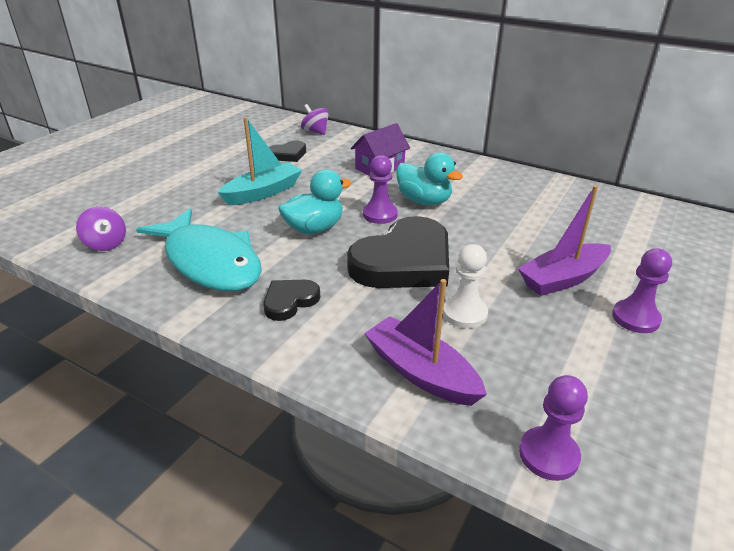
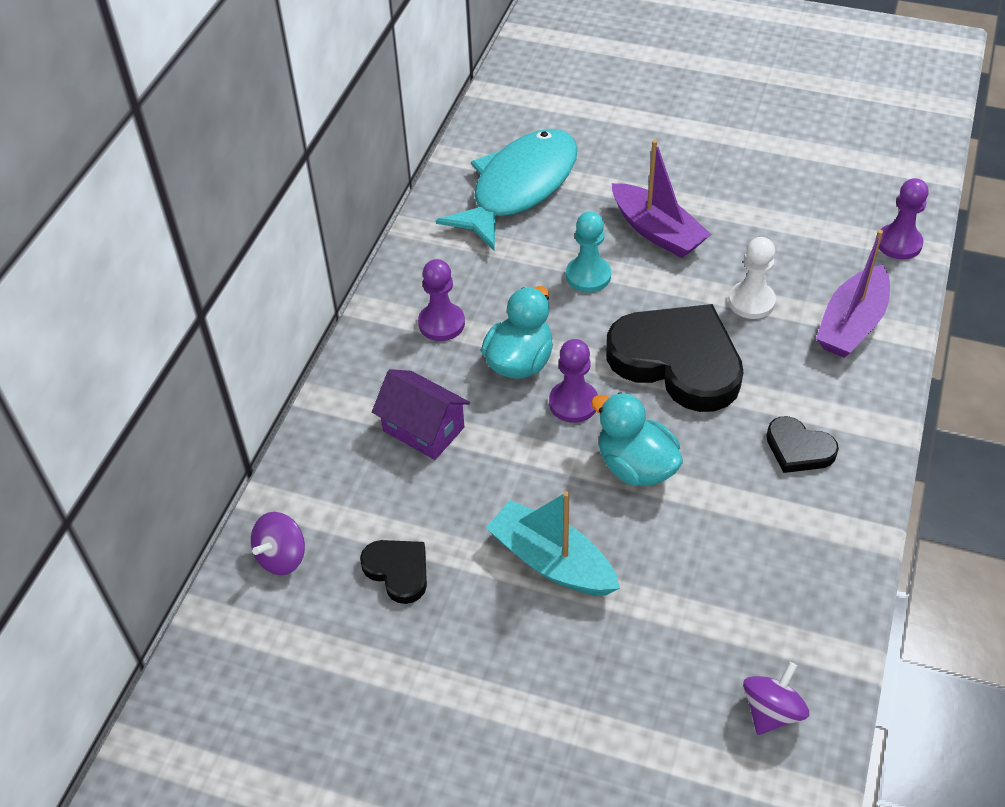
camera: 100 degrees left, 15 degrees up
(209, 262) = (759, 558): turquoise fish -> turquoise fish (519, 188)
(507, 237) = (588, 276): none -> turquoise pawn
(635, 318) = (703, 186): purple pawn -> purple pawn (441, 323)

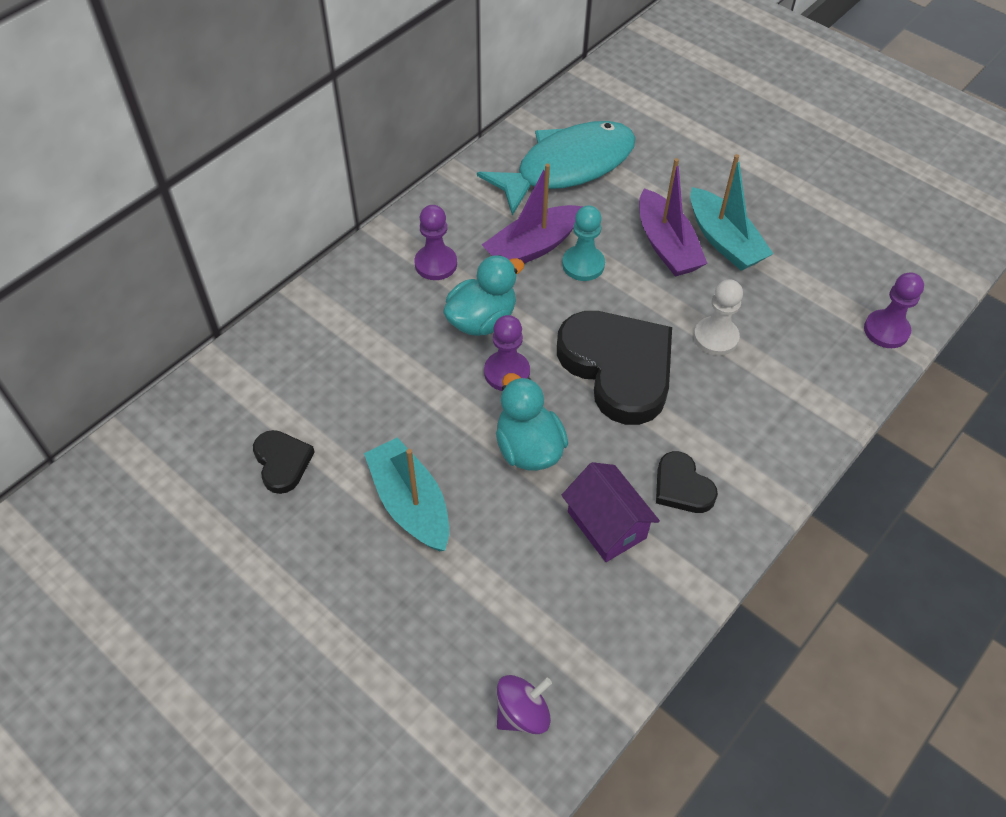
camera: 20 degrees right, 5 degrees up
(282, 557) = (200, 415): purple spinning top -> none
(423, 429) = (370, 349): purple house -> purple house (606, 525)
(708, 210) = (724, 240): none -> turquoise boat
(852, 324) = (797, 390): purple boat -> purple boat (533, 247)

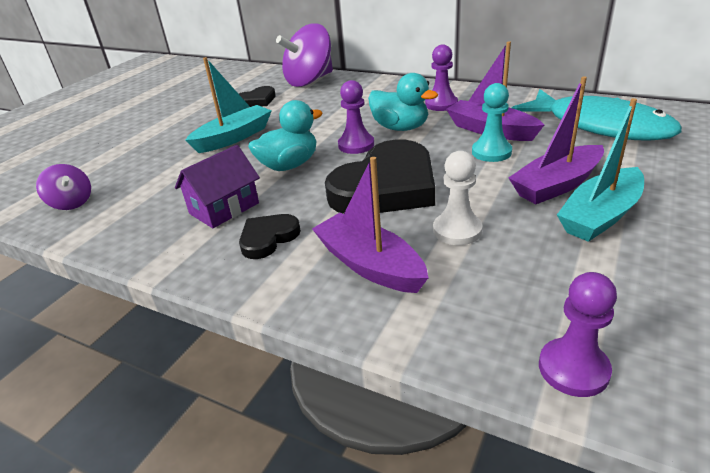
camera: 80 degrees right, 20 degrees down
(244, 383) = (309, 81): none -> purple spinning top
(749, 412) = (370, 265): none -> purple boat

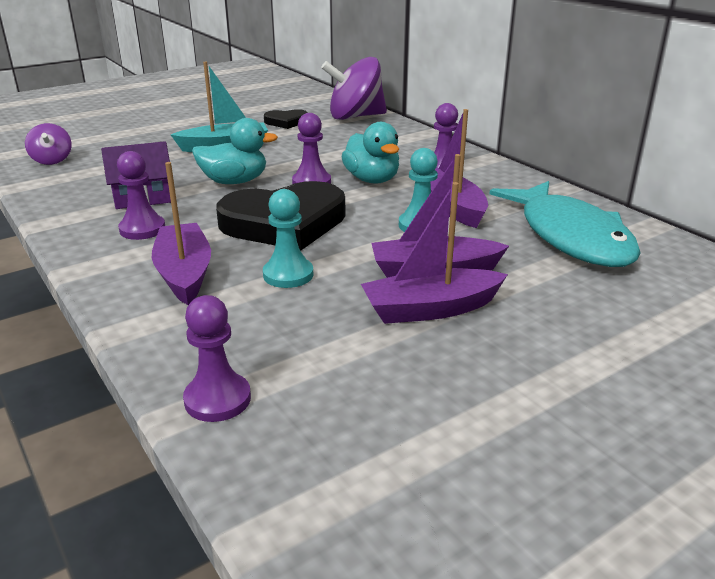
camera: 25 degrees right, 5 degrees down
(268, 238) = (142, 229): black heart -> purple pawn
(457, 230) = (288, 275): white pawn -> turquoise pawn
(600, 216) = (431, 309): turquoise boat -> purple boat

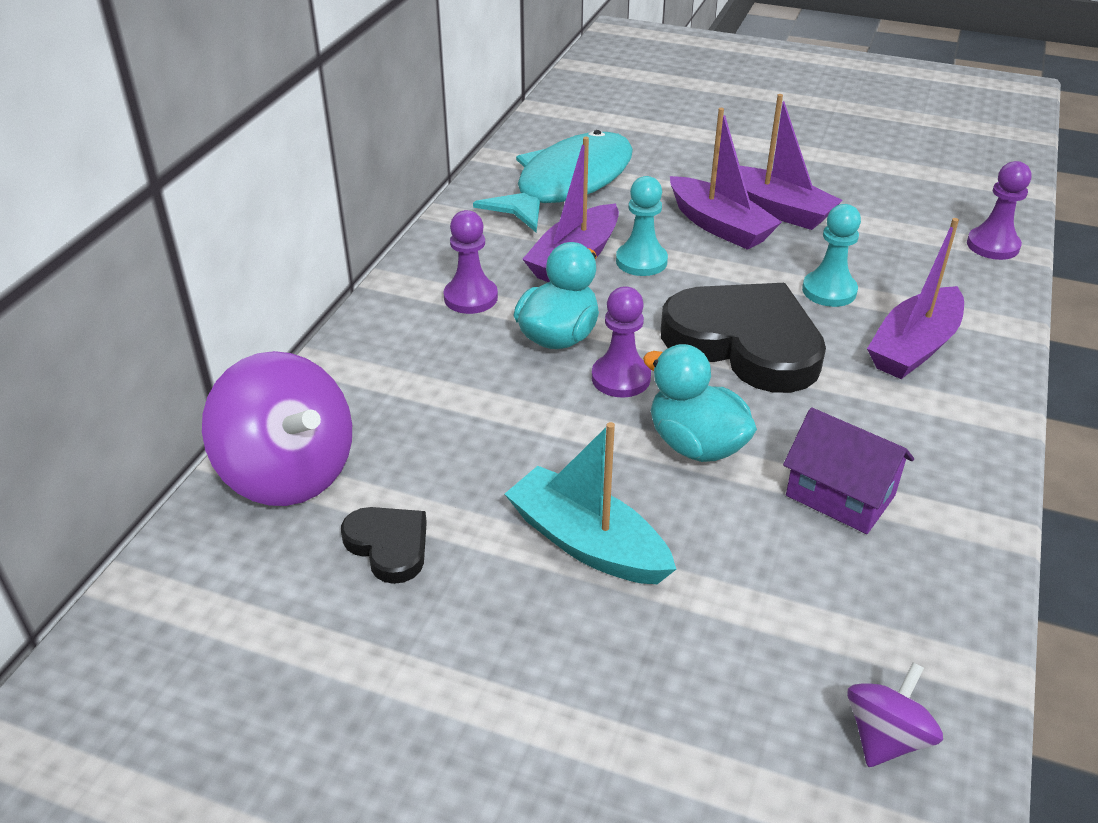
camera: 125 degrees left, 10 degrees up
(142, 229) = (896, 434): purple pawn -> none

